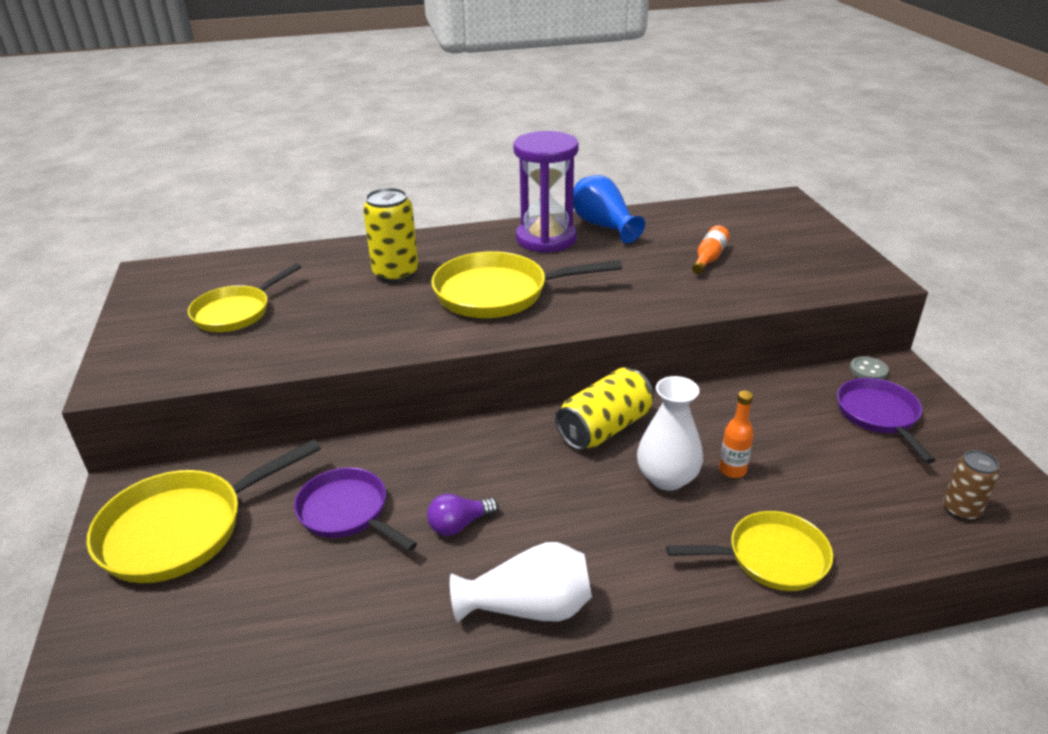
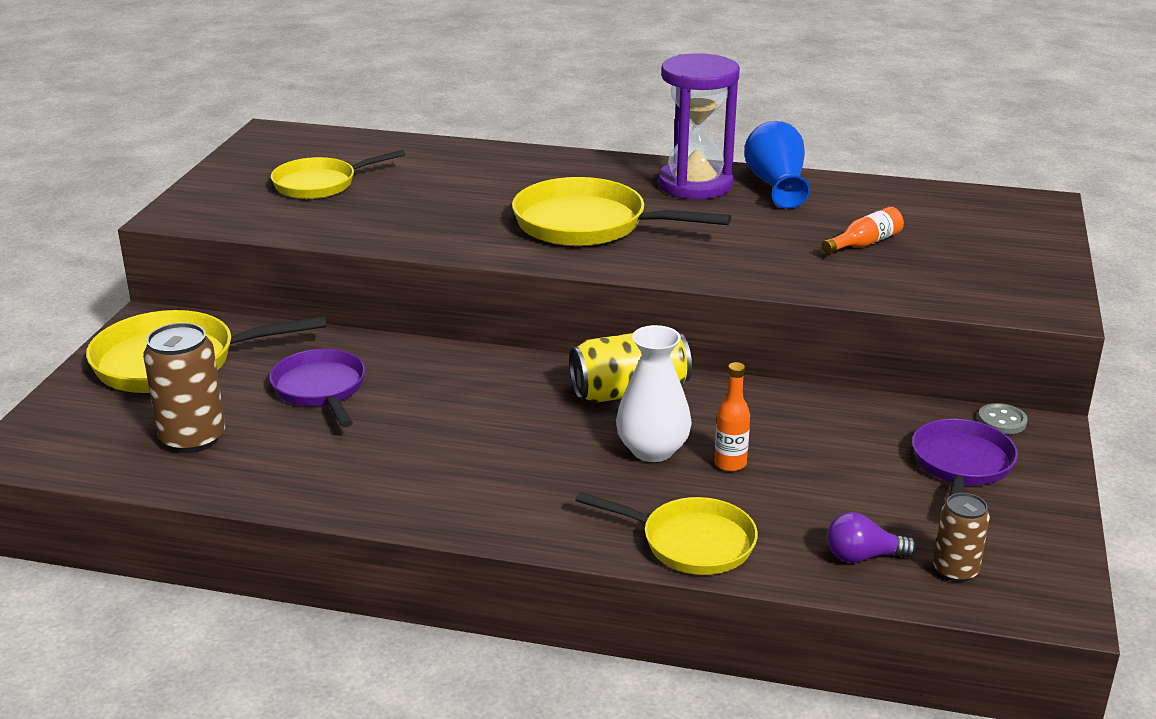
camera: 25 degrees right, 5 degrees down
(260, 612) = (193, 438): none -> brown can
(396, 273) = (501, 183): yellow can -> none
(459, 525) = (412, 428): purple light bulb -> purple light bulb (863, 556)
(529, 607) = (418, 505): white vase -> none

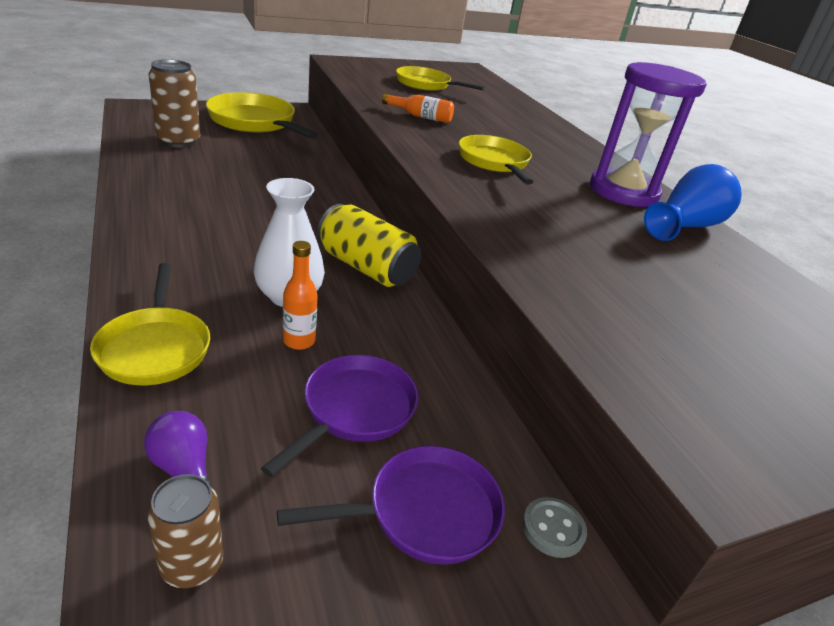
camera: 50 degrees right, 5 degrees up
(321, 389) = (262, 162): purple pan -> purple pan (355, 410)
(588, 224) = (494, 162): yellow pan -> yellow pan, size x0.66
(864, 244) = (657, 289): orange bottle -> orange bottle (420, 116)

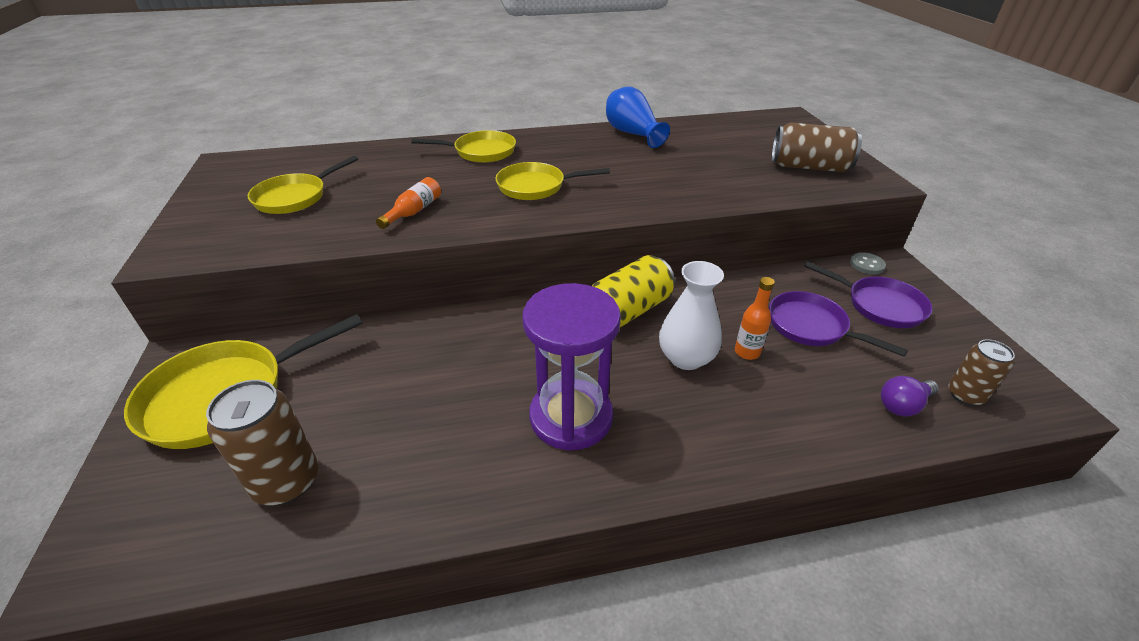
camera: 75 degrees left, 5 degrees up
(155, 348) = (786, 438): yellow pan -> yellow pan (481, 152)
(425, 512) = (880, 305): purple pan -> purple pan turned 135 degrees clockwise
(623, 191) = (581, 143): purple hourglass -> purple hourglass (571, 417)
(712, 378) = (809, 167): none -> brown can

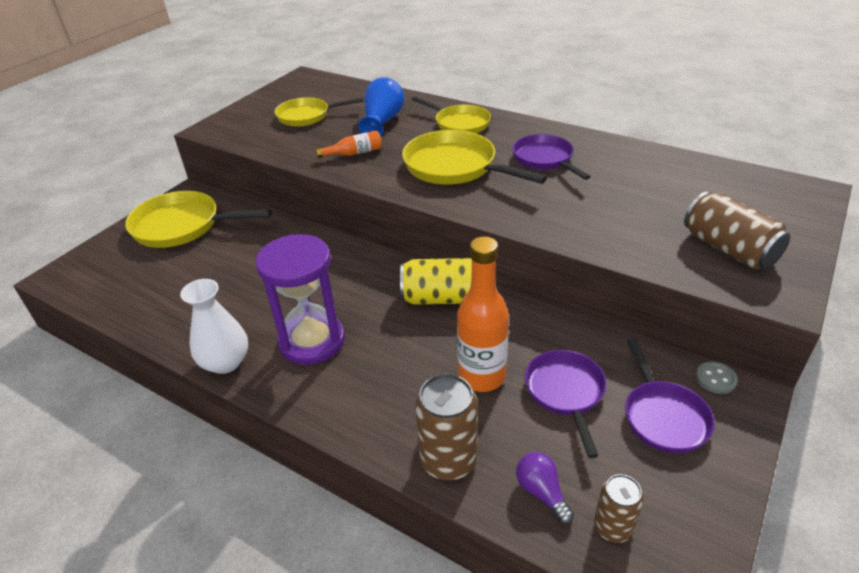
camera: 45 degrees right, 0 degrees up
(286, 481) = (156, 285): brown can -> brown can (448, 460)
(535, 186) = (455, 167): yellow pan -> yellow pan, size x1.52
(599, 155) = (544, 159): none -> purple pan
(632, 134) = (605, 150): blue vase -> blue vase (382, 121)
(686, 358) = (432, 352): white vase -> white vase (225, 362)
(747, 352) = (481, 376): orange bottle -> orange bottle, size x1.93
(903, 405) = (542, 492): purple light bulb -> purple light bulb turned 45 degrees clockwise

